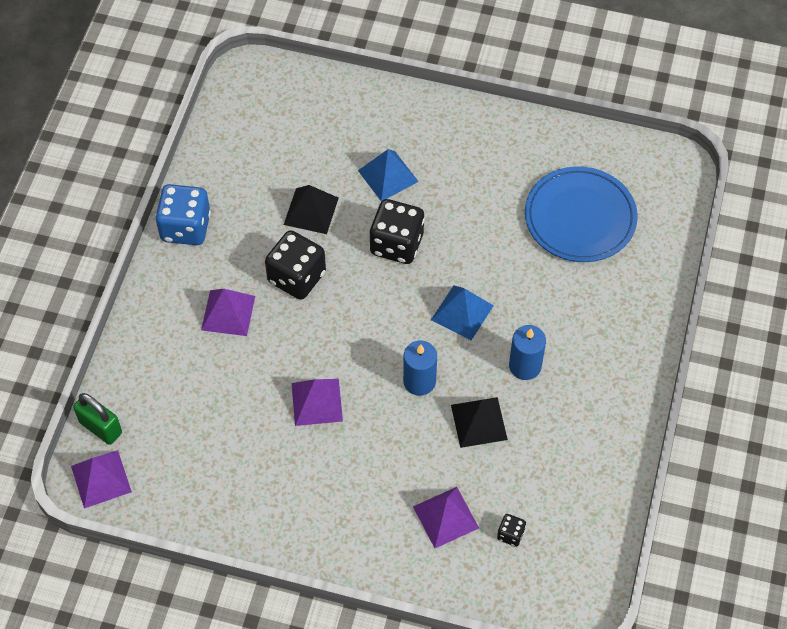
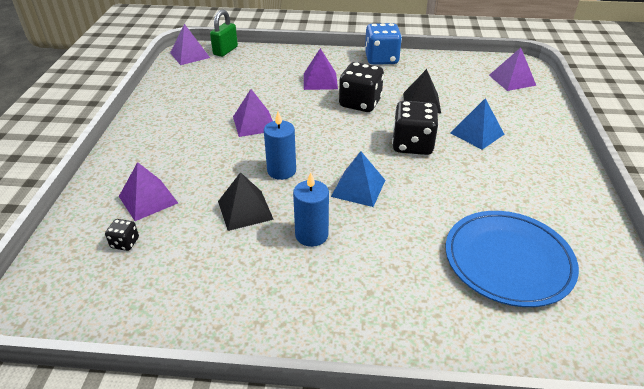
camera: 80 degrees right, 20 degrees down
(281, 99) = (512, 80): none -> purple pyramid

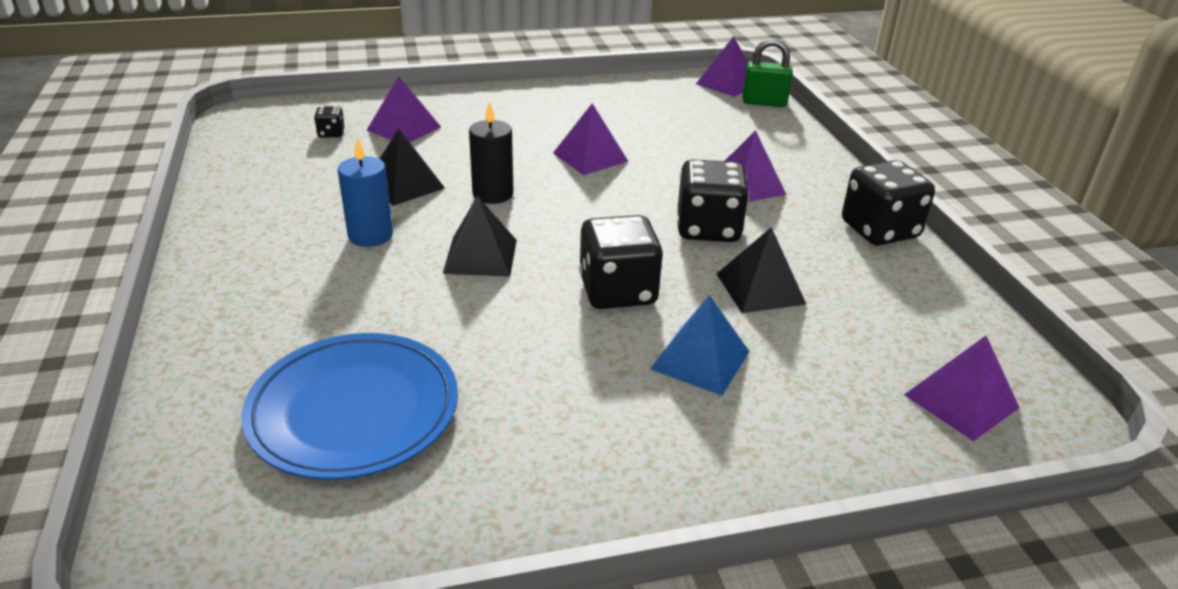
camera: 70 degrees right, 5 degrees down
(281, 171) = (493, 194): blue candle -> black candle
(358, 188) = (480, 256): blue pyramid -> black pyramid
(381, 59) = (879, 230): blue dice -> black dice

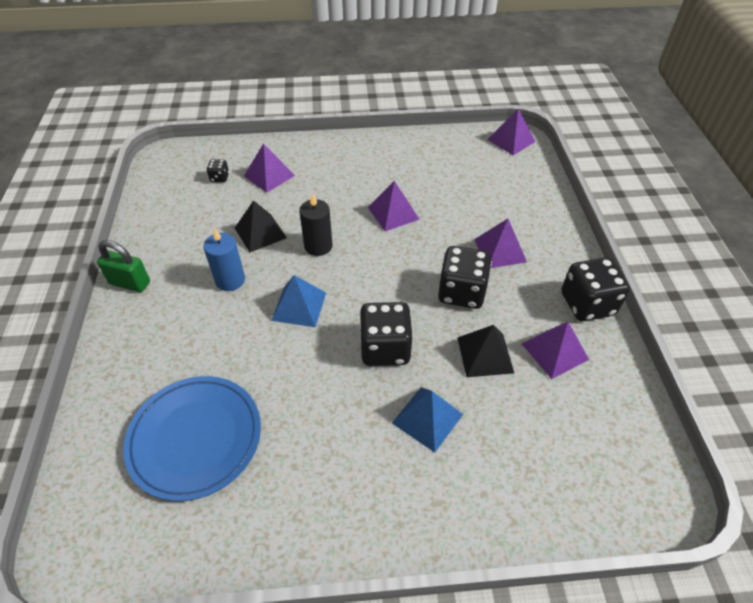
camera: 10 degrees right, 15 degrees up
(480, 256) = (299, 306): black pyramid -> blue pyramid
(764, 102) = (534, 162): green padlock -> green padlock (130, 283)
(961, 401) = (601, 477): purple pyramid -> purple pyramid (554, 351)

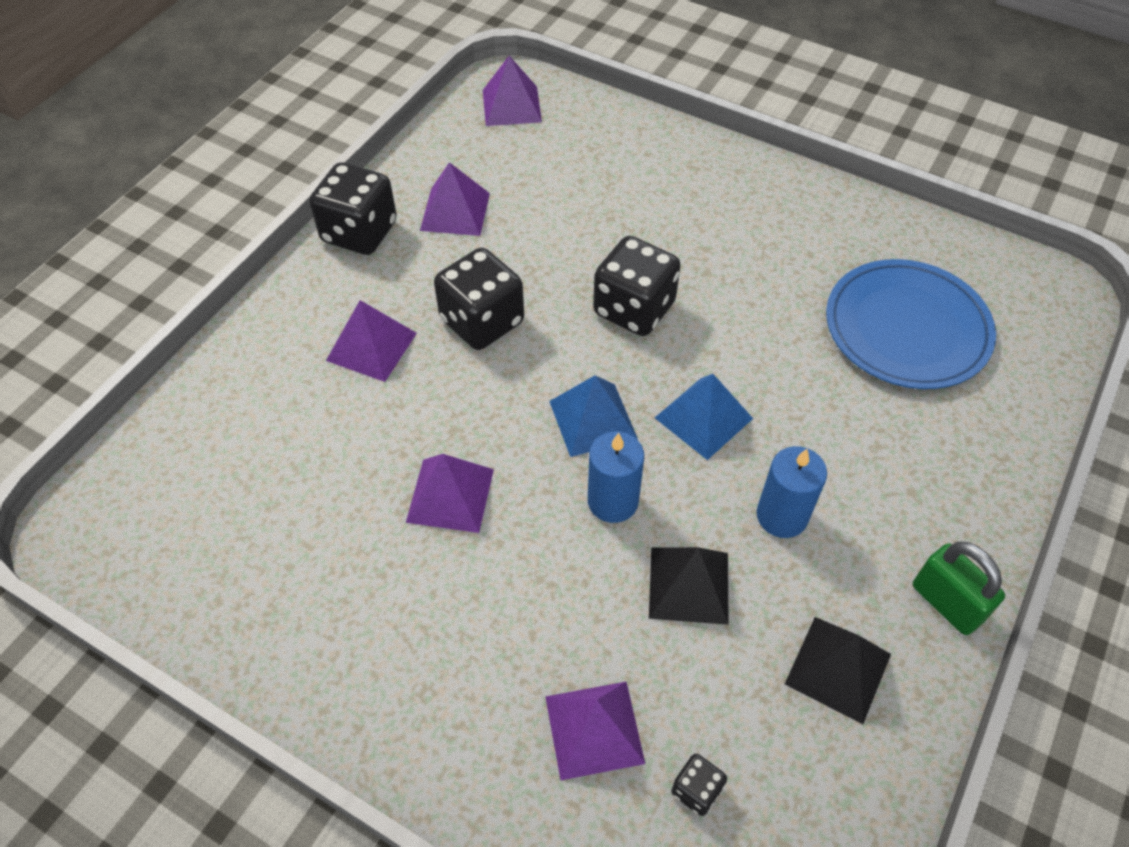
camera: 145 degrees left, 5 degrees up
(318, 246) = (613, 501): black candle -> blue candle
(427, 418) = (646, 225): blue pyramid -> blue pyramid (593, 420)
(485, 354) = (530, 246): black pyramid -> black pyramid (838, 669)
(511, 140) = (96, 531): purple pyramid -> purple pyramid (511, 105)

